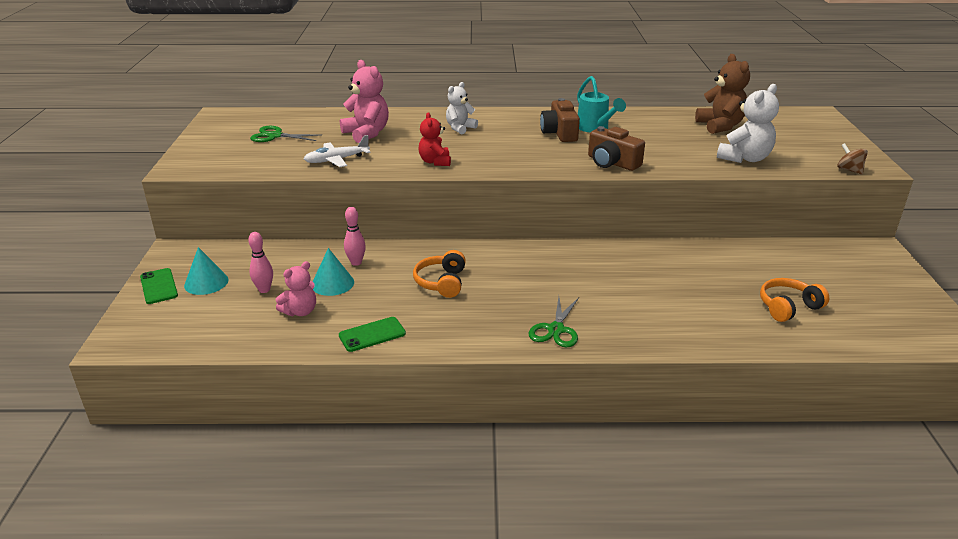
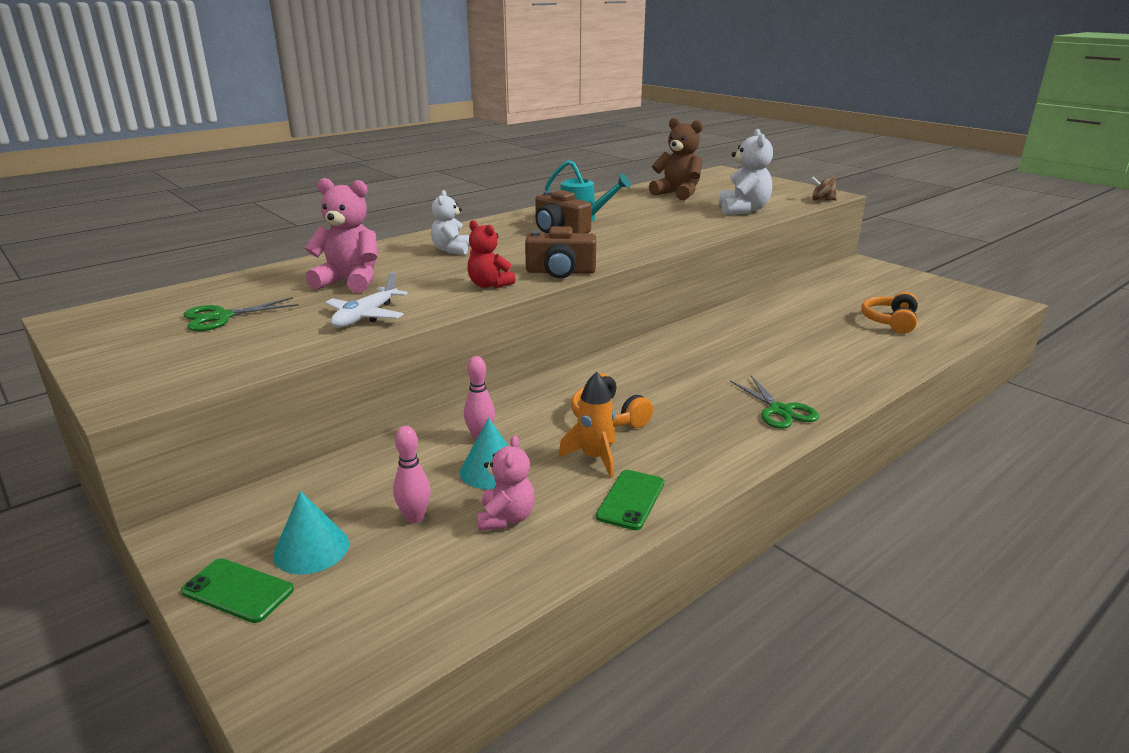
camera: 40 degrees left, 5 degrees down
(393, 303) = (594, 458): none -> orange rocket
(612, 163) = (655, 239): brown camera -> brown camera (560, 272)

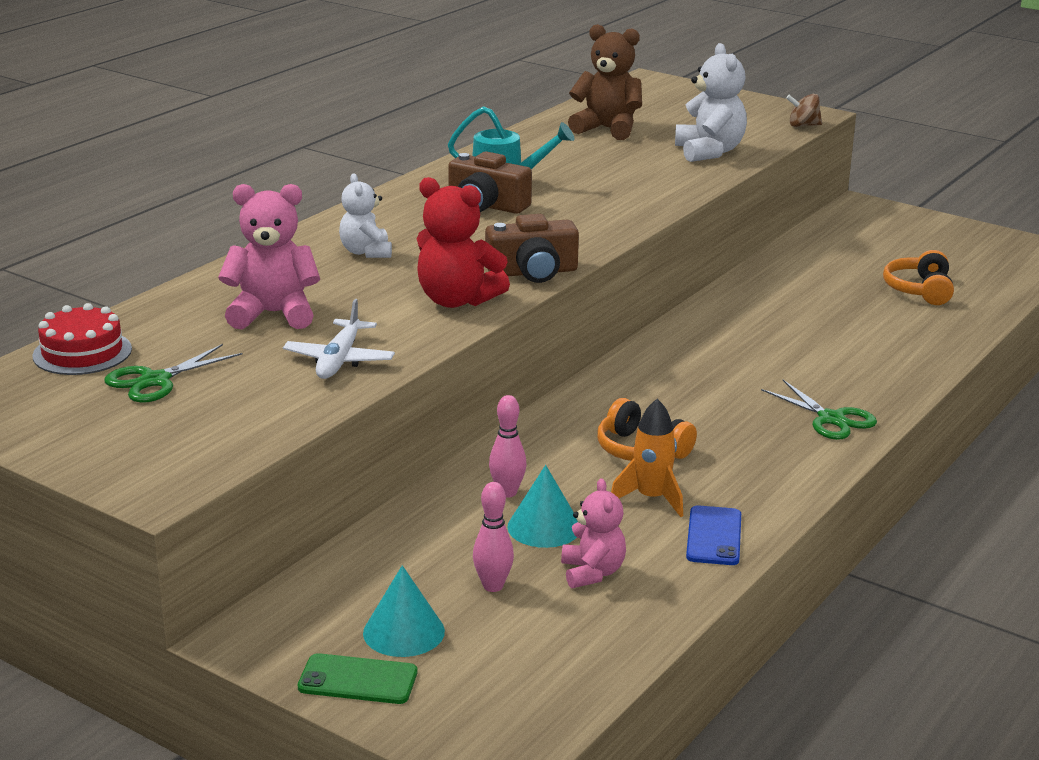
camera: 15 degrees left, 0 degrees up
(195, 294) = (82, 352): none -> red cake
(489, 285) = (457, 300): red teddy bear -> red teddy bear, size x1.55
(631, 500) = (714, 536): green phone -> blue phone

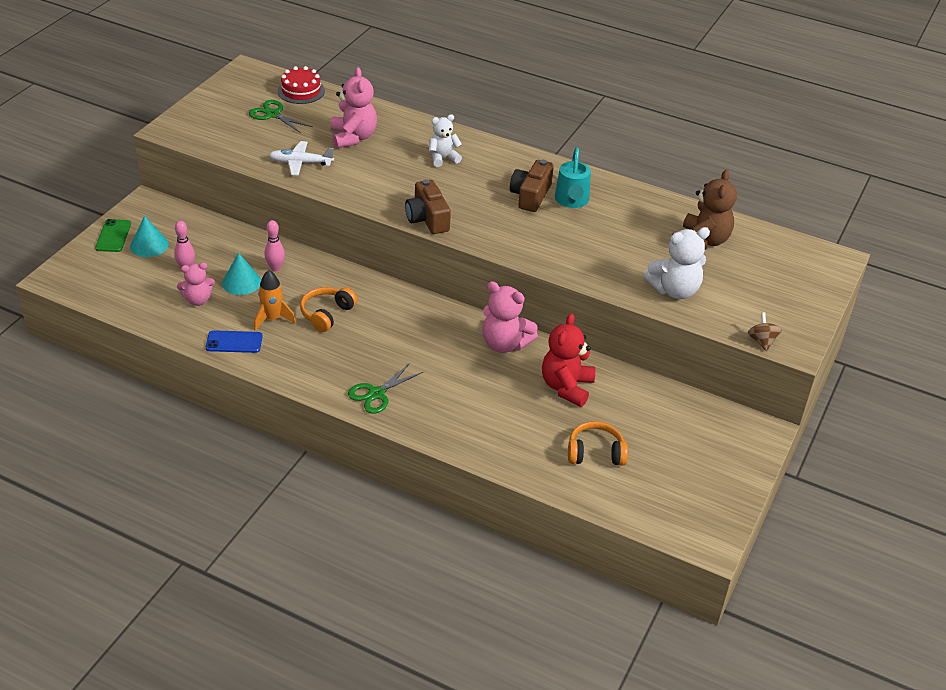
camera: 80 degrees right, 15 degrees up
(457, 300) = (381, 194): red teddy bear -> red teddy bear (566, 387)
(713, 324) = (505, 344): none -> pink teddy bear

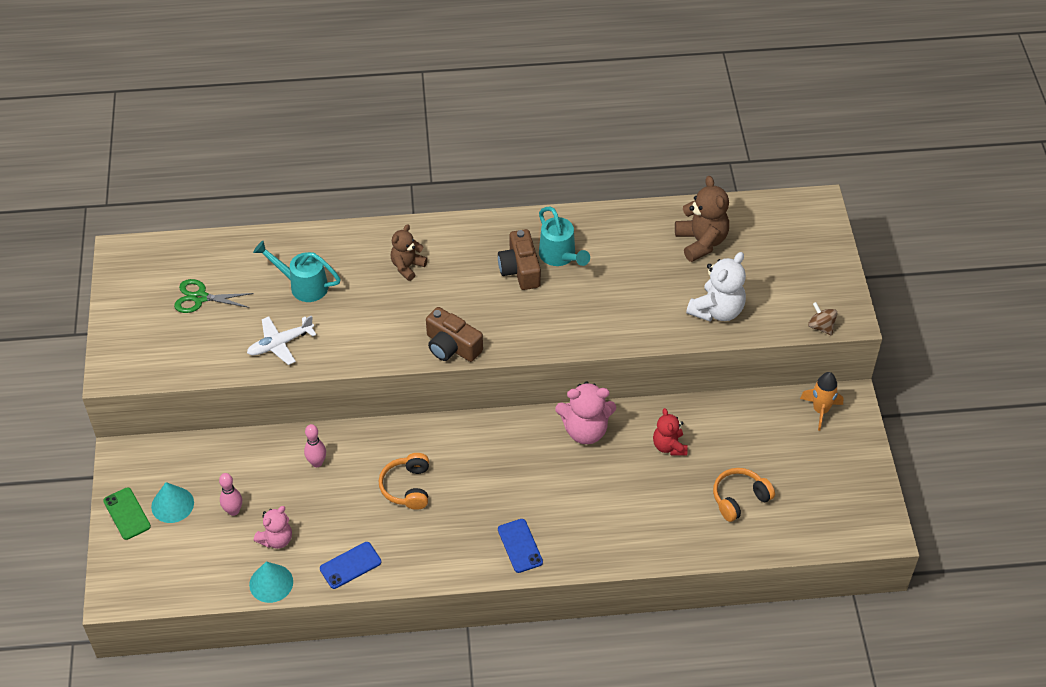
camera: 30 degrees left, 10 degrees up
(241, 282) = (299, 496): turquoise cone -> turquoise cone (271, 583)
(272, 319) = (363, 520): orange rocket -> orange rocket (820, 410)
(301, 91) = (201, 253): red cake -> none
(353, 137) = (303, 285): pink teddy bear -> turquoise watering can
(376, 394) = (520, 546): green scissors -> blue phone
(443, 158) = (407, 266): white teddy bear -> brown teddy bear
(566, 387) = (669, 446): red teddy bear -> red teddy bear, size x0.64

